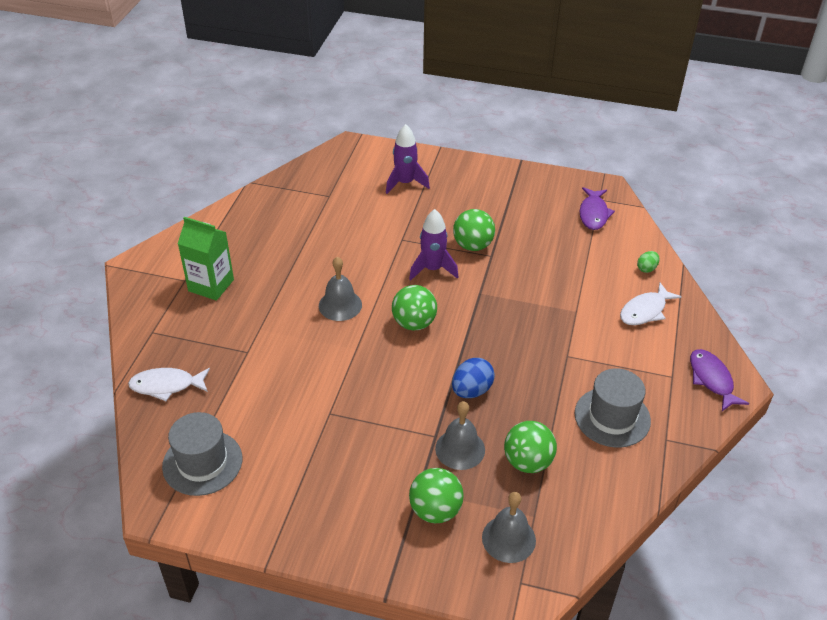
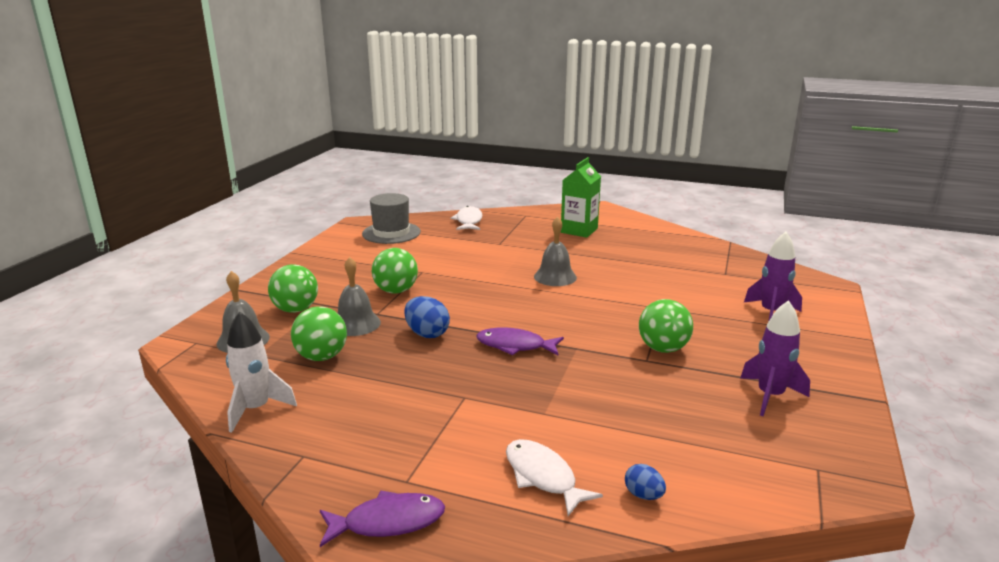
camera: 95 degrees right, 20 degrees down
(414, 323) = (528, 309): green ball -> green ball (396, 291)
(432, 269) = (614, 322): purple rocket -> purple rocket (770, 396)
(593, 214) = (772, 457): purple fish -> purple fish (515, 346)
(612, 417) = (356, 417): grey hat -> none
(620, 487) = (256, 409): none -> white rocket
(646, 268) = (643, 495): green egg -> blue egg

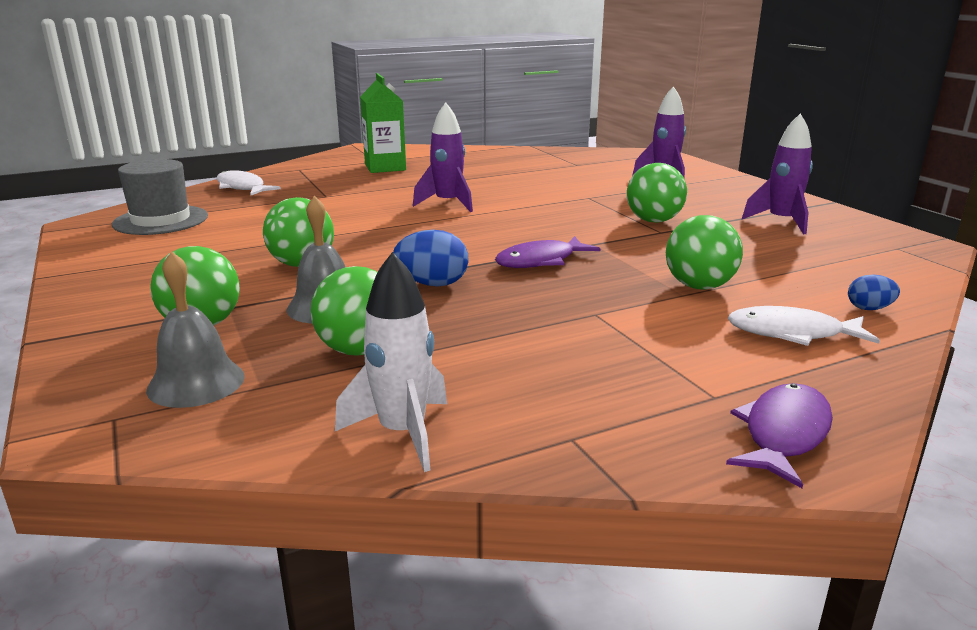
camera: 45 degrees left, 0 degrees up
(555, 277) = (448, 204): grey bell -> purple rocket
(567, 413) = (699, 286): none -> green ball

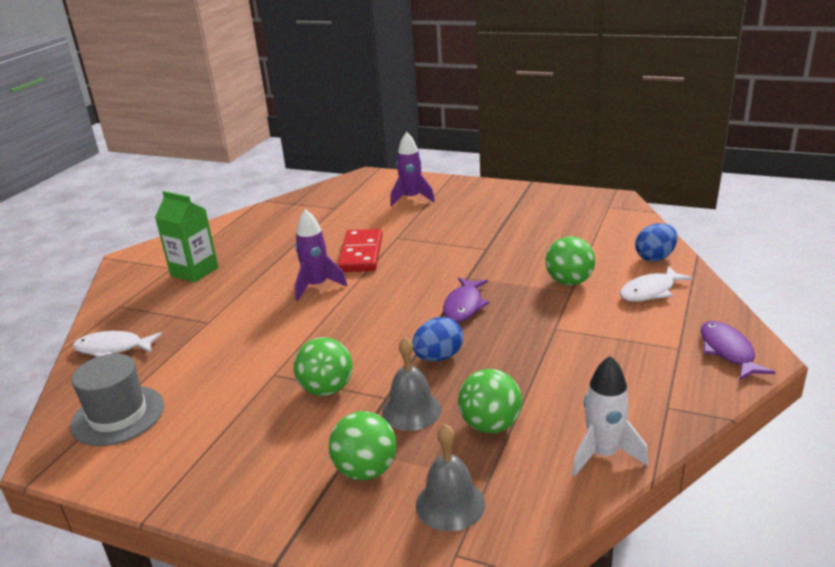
camera: 40 degrees left, 5 degrees up
(531, 197) = (361, 254): none -> red domino
(653, 221) = (468, 241): green ball -> none
(781, 222) = (531, 211): purple rocket -> none
(869, 308) = (655, 257): blue egg -> blue egg, size x1.69

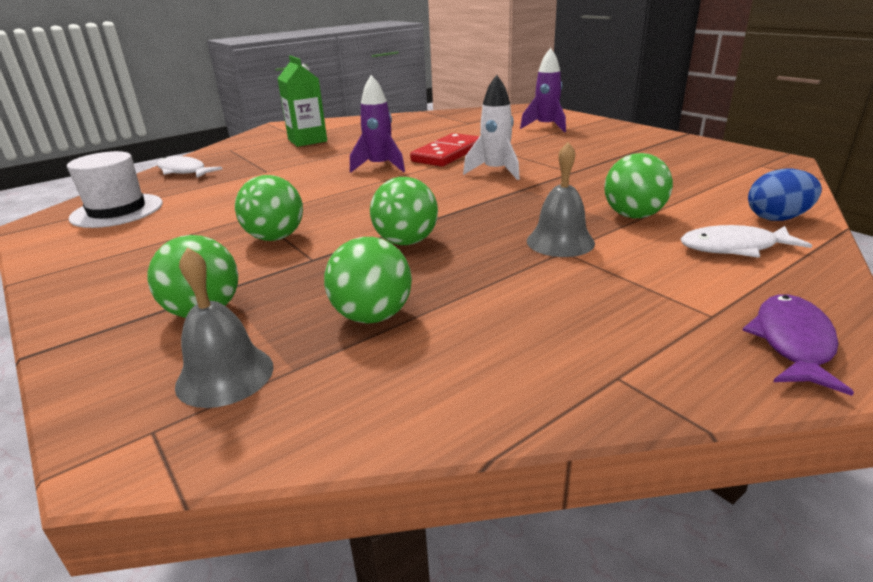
camera: 30 degrees right, 0 degrees up
(118, 415) = (117, 211): grey hat -> white hat
(411, 410) = (318, 277): grey bell -> grey bell (560, 242)
(438, 357) = (406, 242): blue egg -> green ball
(464, 306) = (489, 209): purple fish -> none
(603, 454) = (459, 398): white rocket -> white rocket (495, 171)

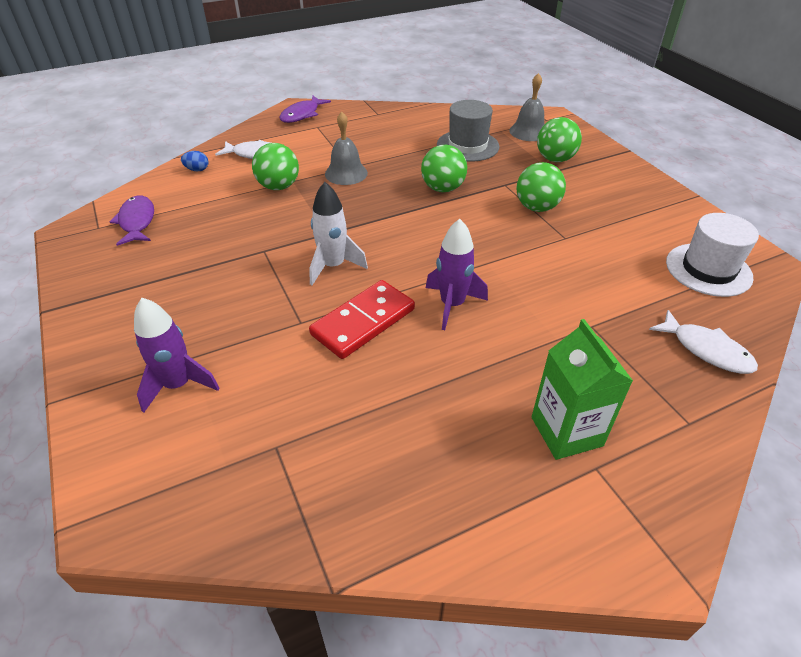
camera: 170 degrees left, 15 degrees up
(372, 316) = (467, 146): green ball -> grey hat
(733, 172) = (137, 221): none -> purple fish
(777, 218) = (197, 170): blue egg -> blue egg, size x0.59

